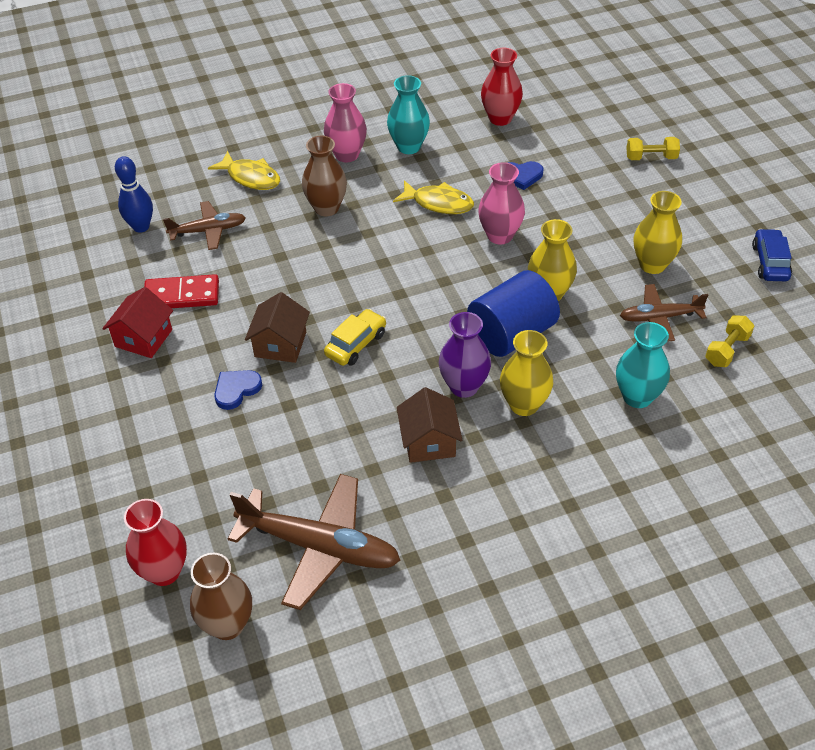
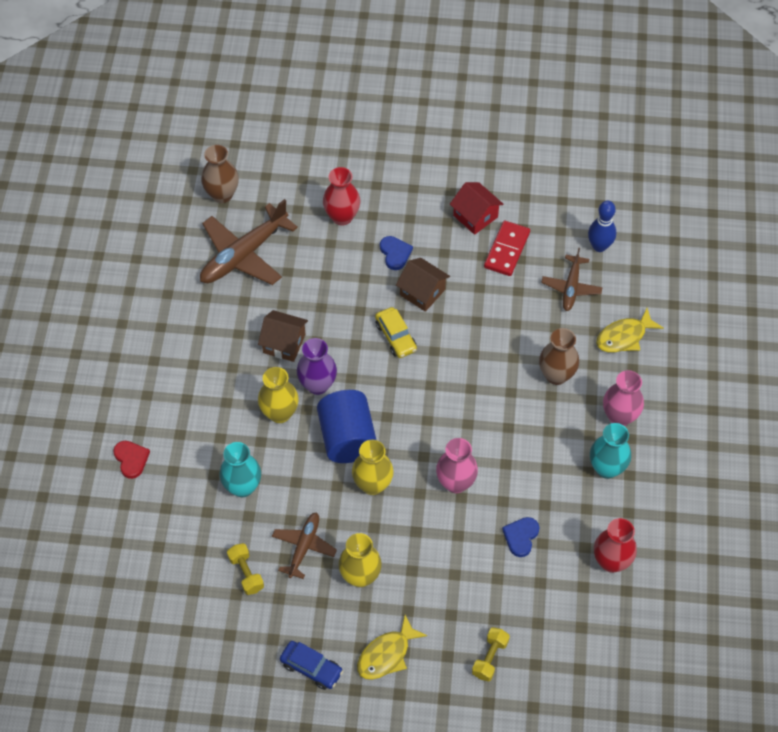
camera: 115 degrees right, 10 degrees up
(164, 571) = (276, 176): red vase -> red vase (342, 217)
(438, 203) = (519, 457): yellow fish -> yellow fish (386, 654)
(690, 520) = (131, 459): none -> red heart

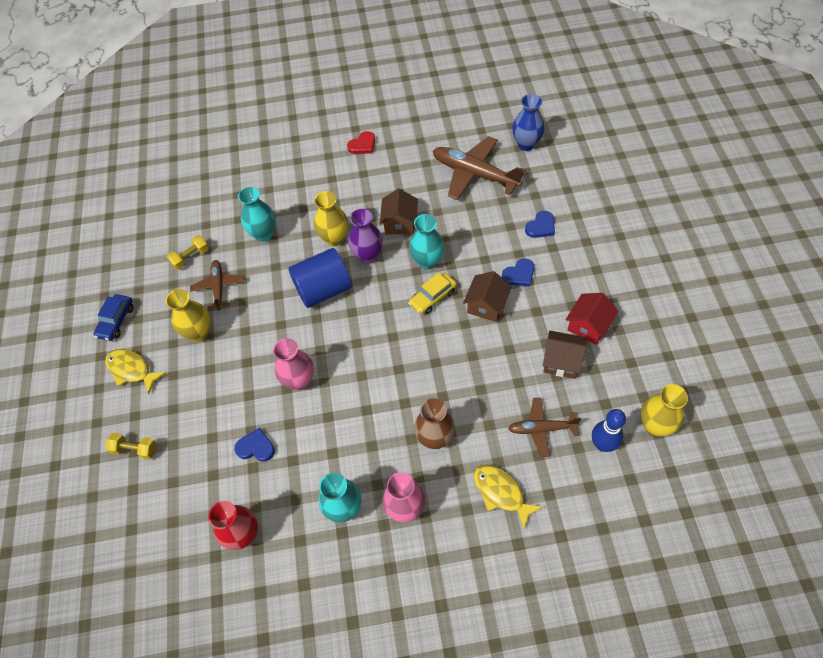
camera: 80 degrees right, 0 degrees up
(131, 459) = (272, 163): red heart -> red heart (363, 145)
(222, 194) = (526, 144): brown vase -> blue vase
(303, 547) = (219, 287): brown plane -> brown plane turned 105 degrees counterclockwise
(342, 217) = (541, 226): red vase -> blue heart
(347, 330) = (427, 261): none -> turquoise vase
(372, 484) = (284, 319): yellow vase -> yellow vase (655, 426)
(506, 250) = (561, 361): red domino -> brown house

